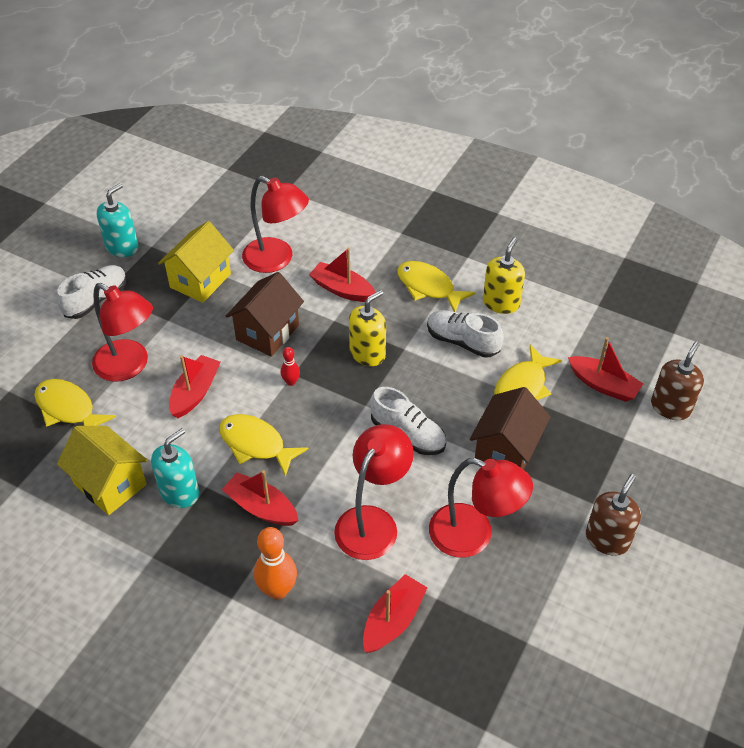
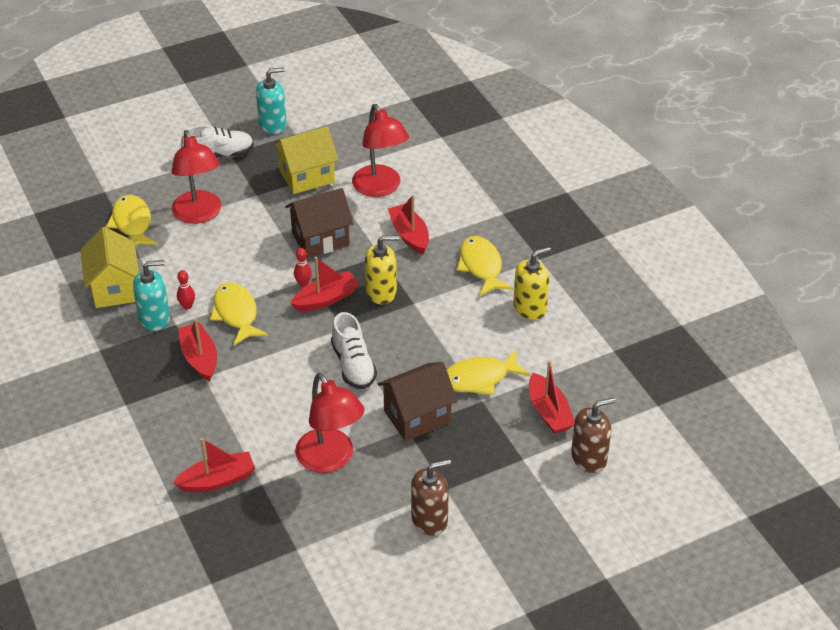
camera: 35 degrees right, 5 degrees down
(195, 392) = (228, 256): red boat -> red boat (326, 299)
(201, 462) = (187, 306): none -> red bowling pin
(277, 590) = (160, 417): orange bowling pin -> none
(372, 522) = (267, 410): red lamp -> none
(462, 341) = (466, 321): white shoe -> none

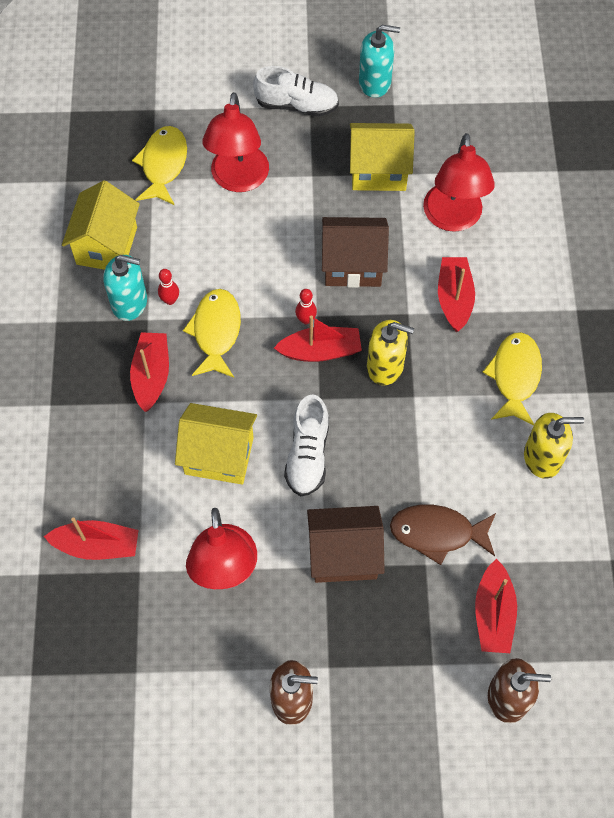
camera: 25 degrees right, 20 degrees up
(284, 389) = (219, 456): none -> yellow house
(479, 378) = (437, 533): yellow fish -> brown fish

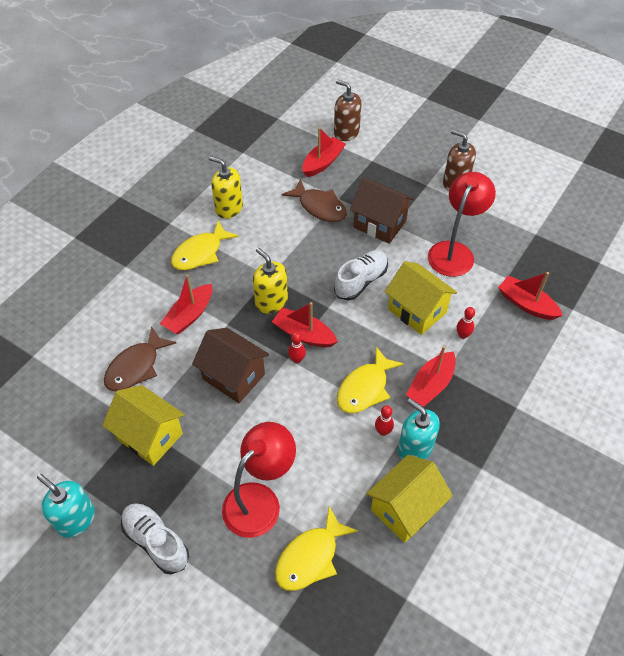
camera: 145 degrees left, 10 degrees down
(150, 456) = (463, 335): none -> red bowling pin
(453, 218) = (136, 367): red lamp -> brown fish

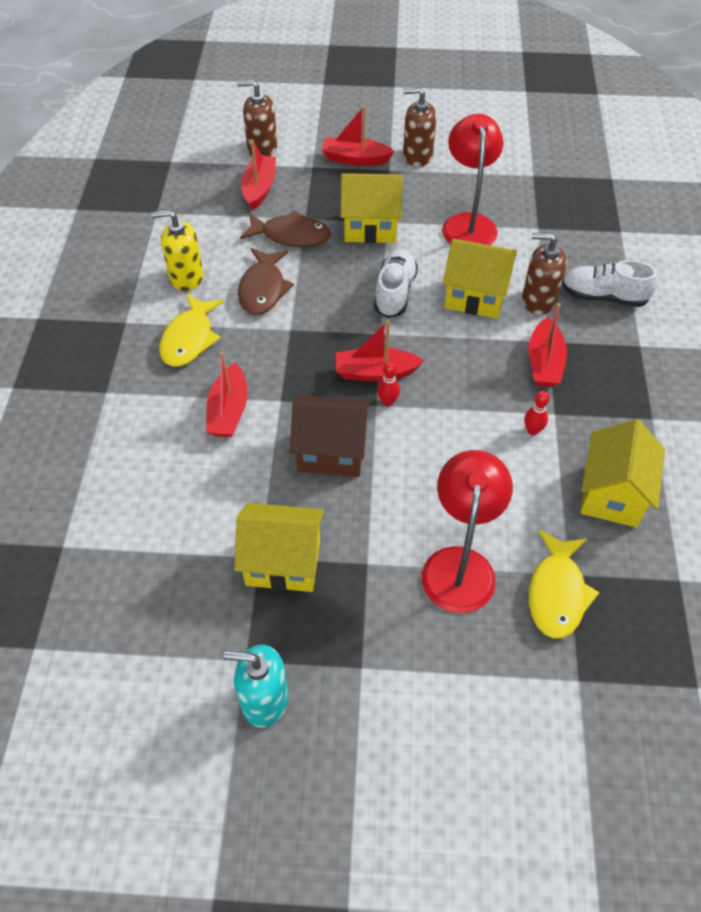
camera: 30 degrees left, 0 degrees up
(136, 367) = (207, 496): brown fish -> brown fish (263, 289)
(156, 541) = (379, 670): white shoe -> white shoe (603, 297)
(271, 301) = (313, 355): yellow soap dispenser -> none
(365, 388) = (481, 397): yellow fish -> none
(380, 224) = (370, 227): brown house -> yellow house
(415, 448) = (576, 431): turquoise soap dispenser -> none
(463, 335) = (538, 300): red bowling pin -> brown soap dispenser
(526, 304) = (575, 245): red boat -> red boat (355, 159)

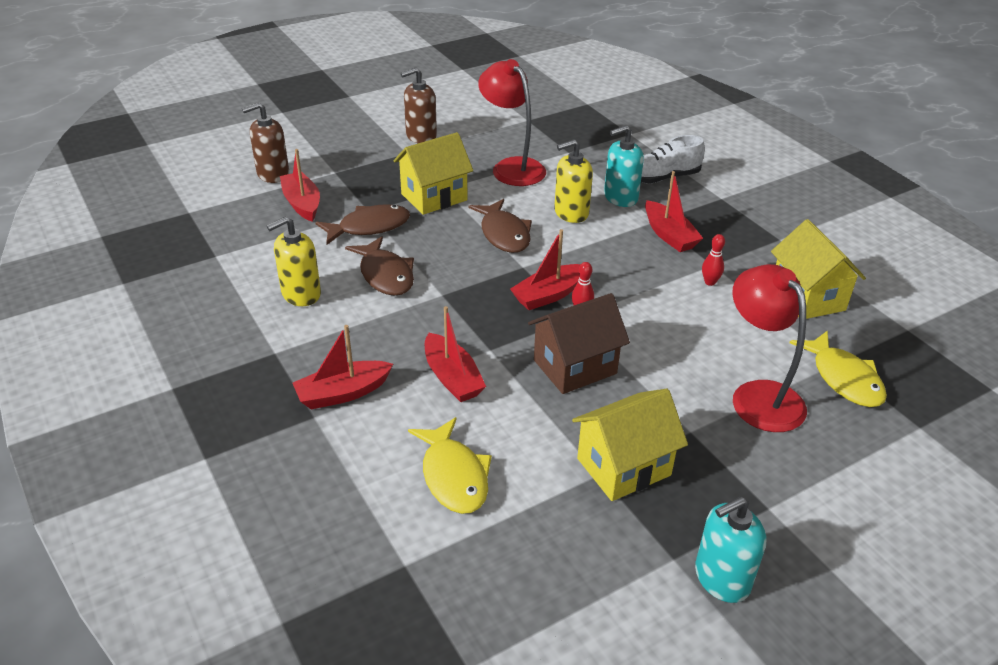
camera: 35 degrees left, 15 degrees down
(189, 339) = (355, 339): yellow fish -> yellow fish (453, 476)
(355, 159) = (369, 155): red boat -> red boat (343, 393)
(395, 292) = (504, 234): white shoe -> brown fish
(475, 297) = (571, 213): yellow house -> yellow soap dispenser
(538, 300) = (620, 197): brown soap dispenser -> turquoise soap dispenser

